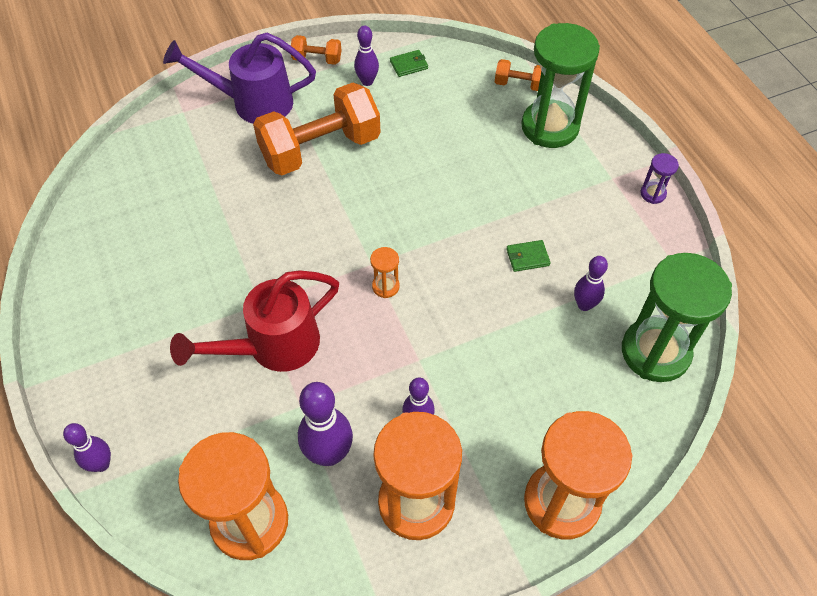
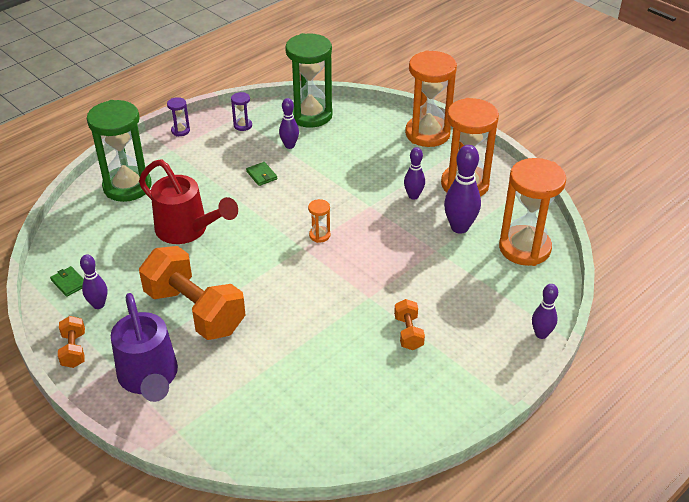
camera: 110 degrees left, 15 degrees down
(273, 346) = (400, 277): red watering can -> red watering can (187, 230)
(519, 84) = (81, 211): orange dumbbell -> orange dumbbell (408, 333)
(648, 263) = (243, 125): none -> purple hourglass

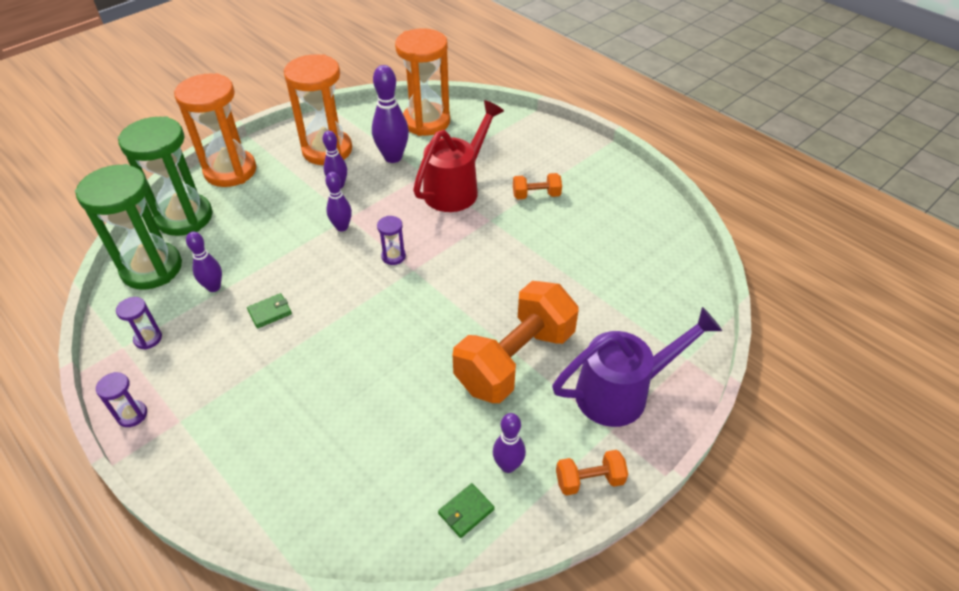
camera: 90 degrees left, 5 degrees up
(127, 186) = (257, 469): green hourglass -> green hourglass (184, 217)
(187, 230) = (369, 382): red watering can -> red watering can (456, 188)
(319, 235) = (393, 256): orange hourglass -> purple hourglass
(541, 334) = (532, 122): purple bowling pin -> purple bowling pin (342, 227)

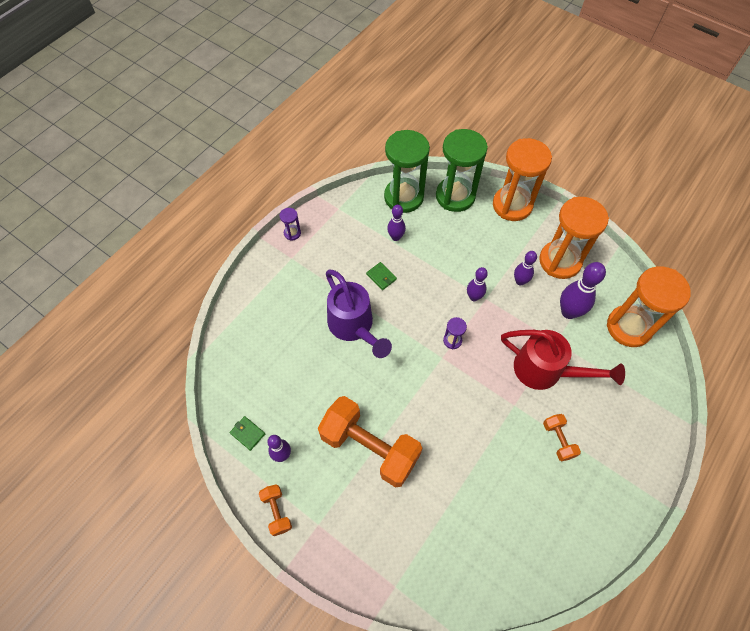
camera: 80 degrees right, 15 degrees up
(148, 339) = (347, 218): purple hourglass -> none
(622, 392) = (353, 531): purple watering can -> purple watering can (354, 326)

